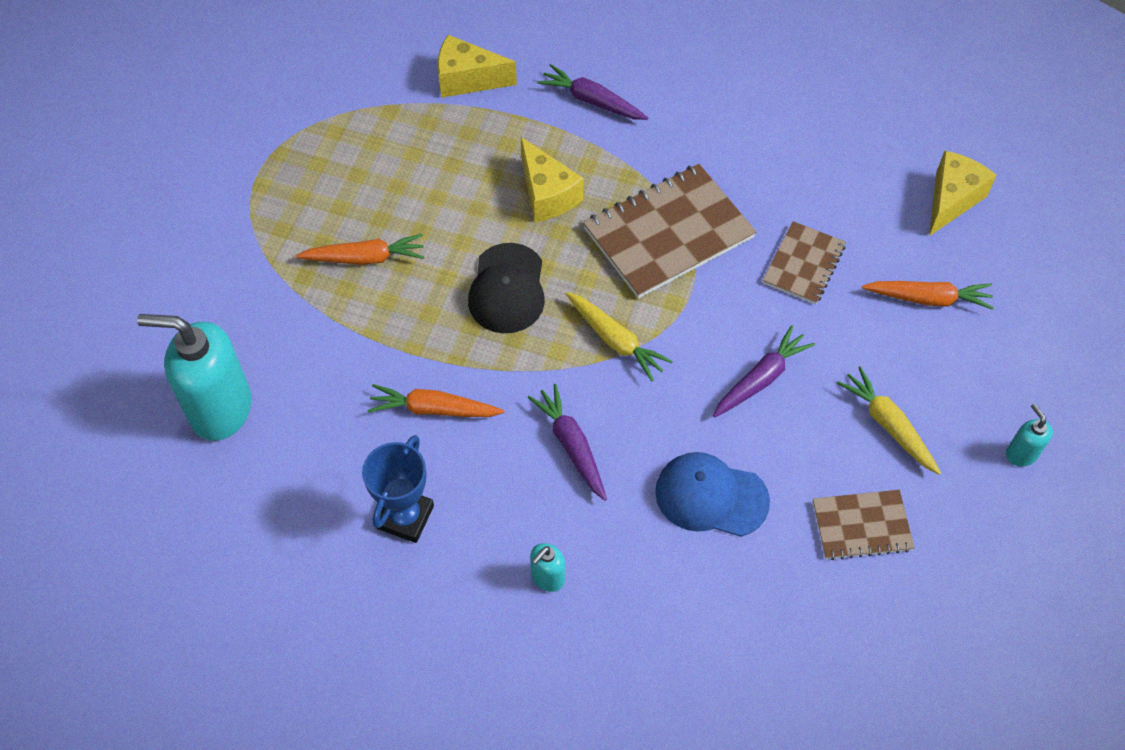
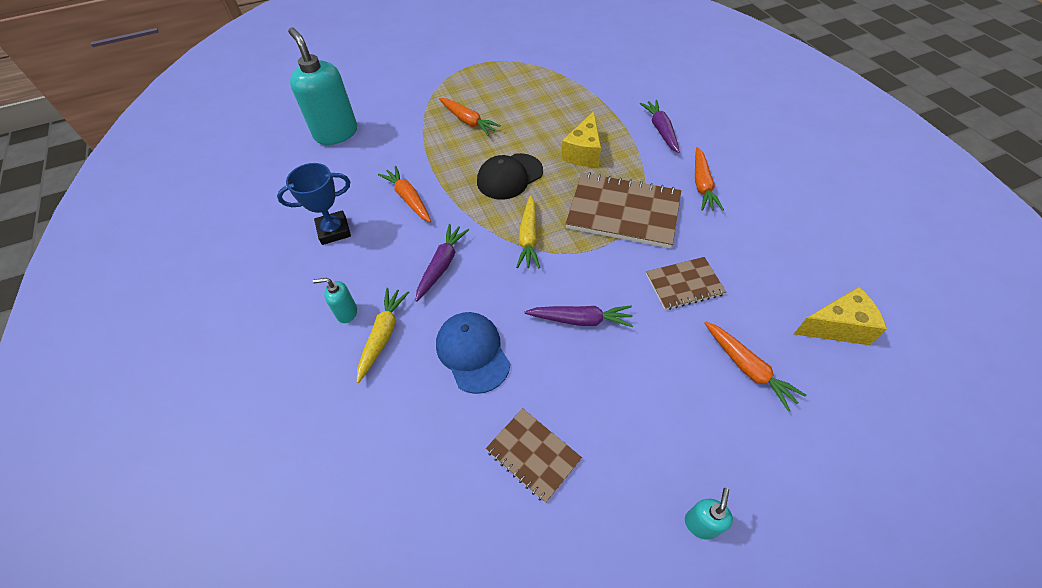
camera: 50 degrees right, 5 degrees down
(467, 79) = (609, 85): yellow cheese -> none
(704, 139) = (702, 185): none -> orange carrot
(888, 425) = (626, 414): yellow carrot -> yellow carrot (383, 335)

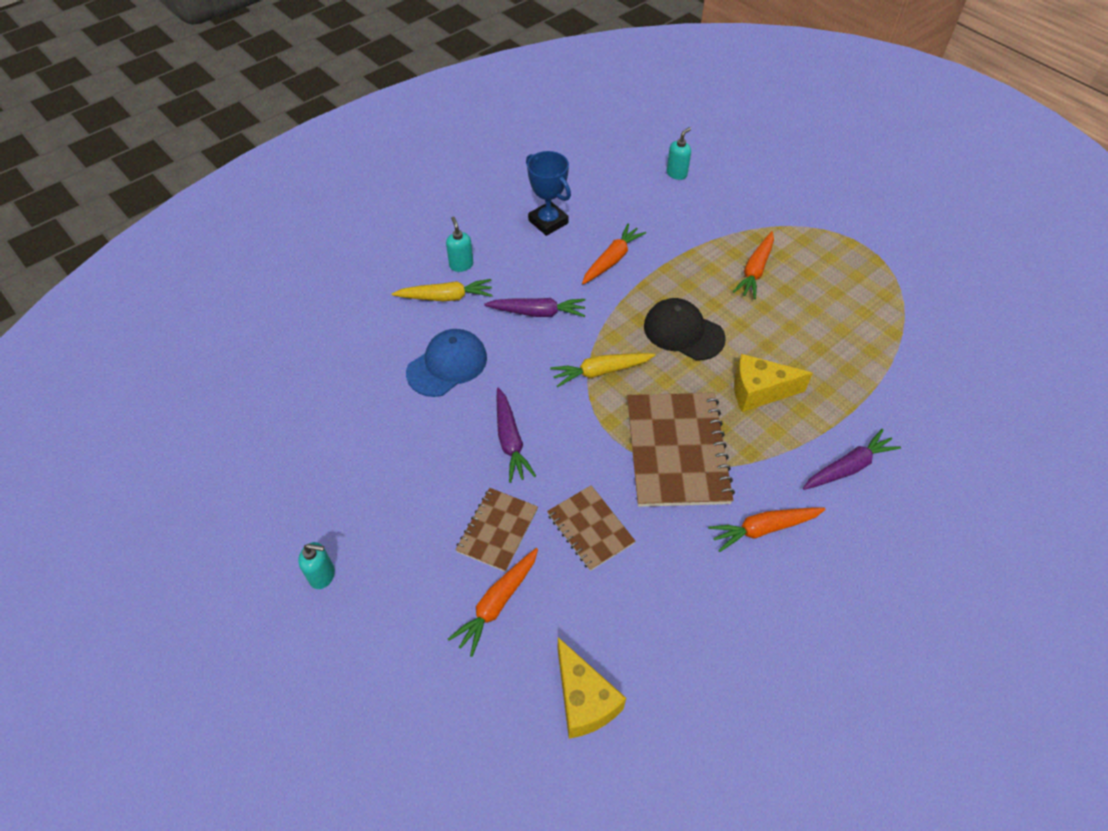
camera: 70 degrees right, 0 degrees up
(336, 133) = (676, 173): turquoise soap dispenser -> turquoise soap dispenser, size x0.45
(533, 455) = (360, 435): brown notebook -> brown notebook (497, 530)

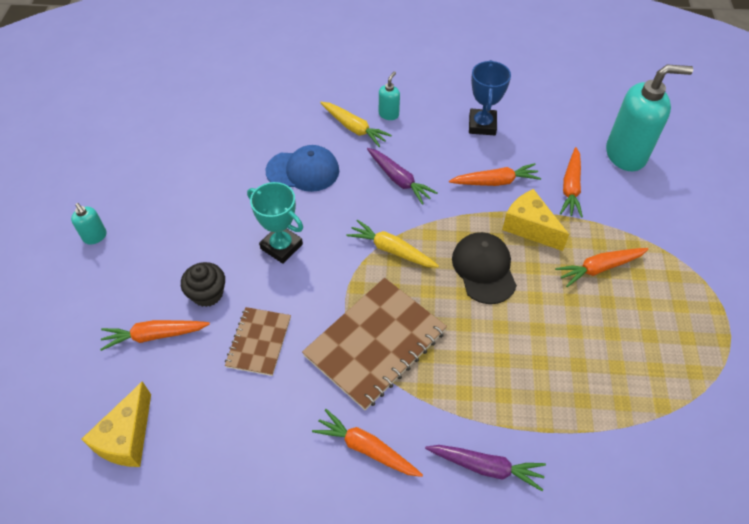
camera: 45 degrees right, 0 degrees up
(497, 530) = (207, 294): brown notebook -> black cupcake
(510, 440) = (281, 246): purple carrot -> turquoise trophy
(669, 225) = (571, 187): none -> orange carrot
(676, 173) = (626, 154): turquoise soap dispenser -> turquoise soap dispenser, size x2.23
(759, 391) = (487, 355): yellow cheese -> yellow cheese (529, 227)

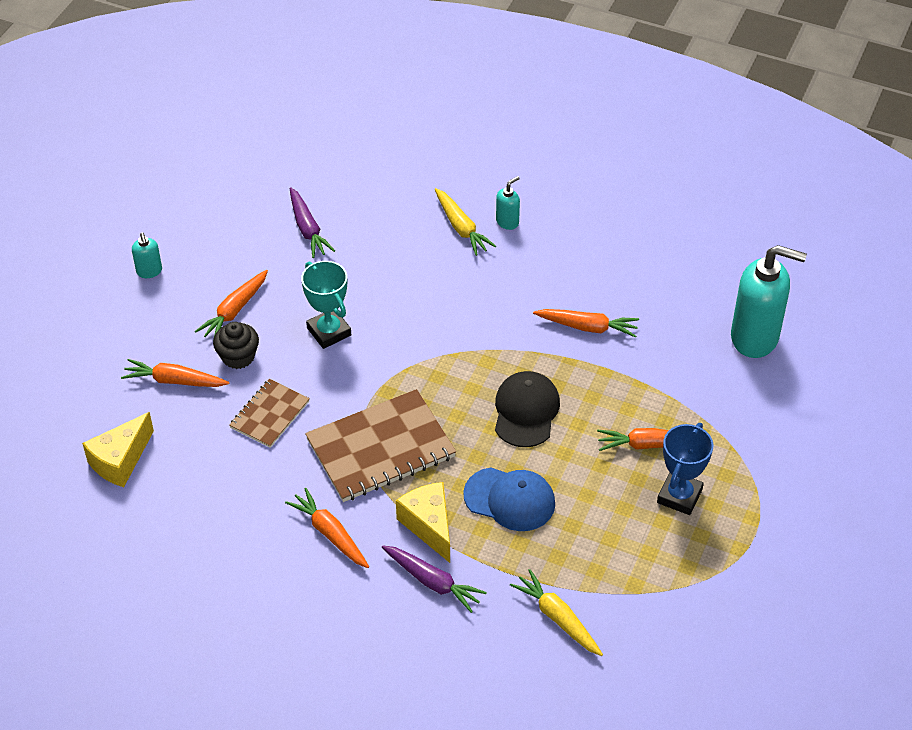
camera: 20 degrees right, 5 degrees down
(303, 171) = (385, 260): blue cap -> blue cap (510, 499)
(391, 250) = (439, 366): yellow carrot -> yellow carrot (557, 618)
(399, 180) = (483, 297): purple carrot -> purple carrot (308, 229)
(482, 125) = (607, 261): blue trophy -> blue trophy (679, 496)
(529, 227) = (598, 384): yellow cheese -> yellow cheese (429, 526)
(571, 187) = (668, 356): orange carrot -> orange carrot (234, 311)

